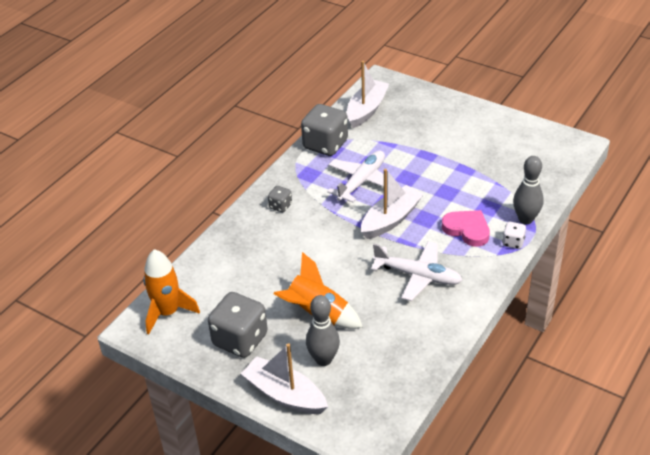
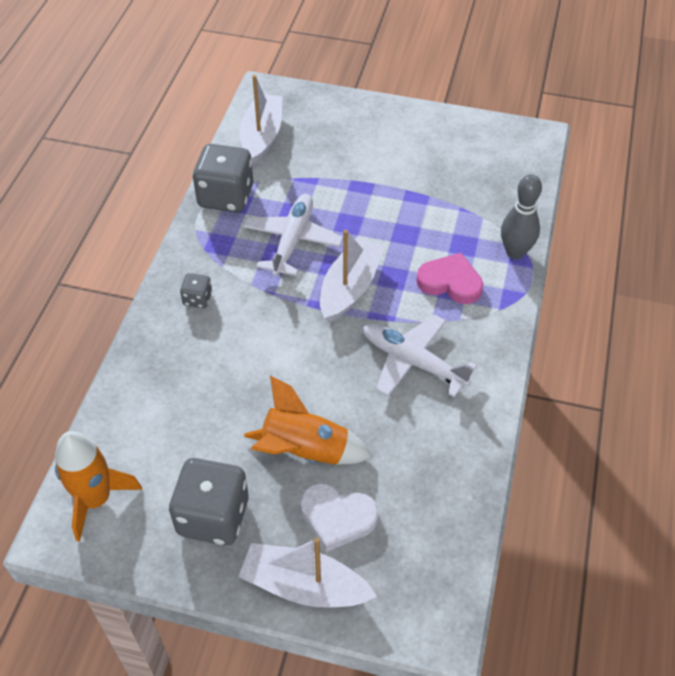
camera: 20 degrees left, 10 degrees up
(323, 359) = (337, 517): grey bowling pin -> white heart
(417, 276) = (413, 362): white plane -> white plane turned 150 degrees counterclockwise
(513, 242) = (512, 288): white dice -> none

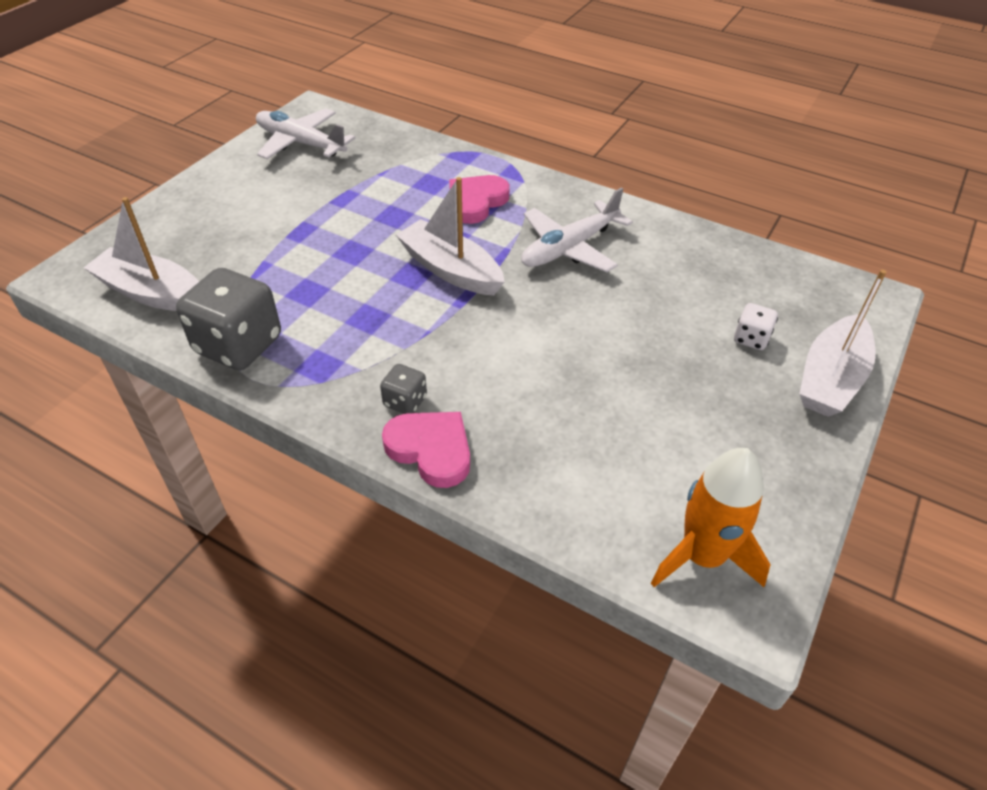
camera: 75 degrees left, 5 degrees down
(157, 325) = (431, 450): none -> pink heart
(213, 516) = (740, 439): grey dice -> none
(292, 241) = (354, 300): white plane -> white plane (301, 143)
(305, 451) = (664, 347): orange rocket -> none
(337, 517) = (751, 339): white heart -> white dice
(515, 252) = (457, 156): grey bowling pin -> none

